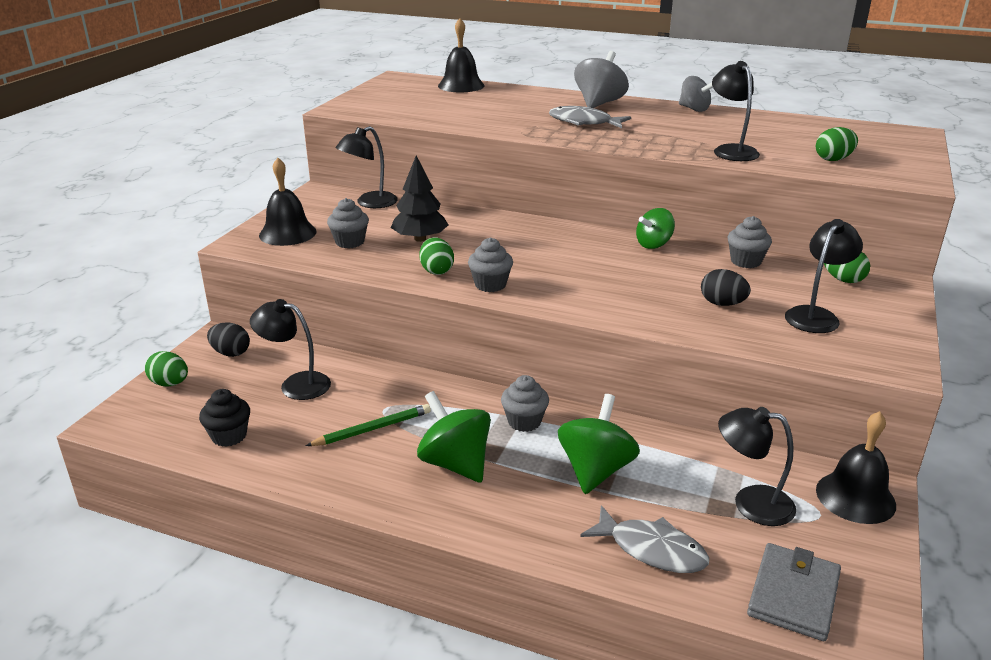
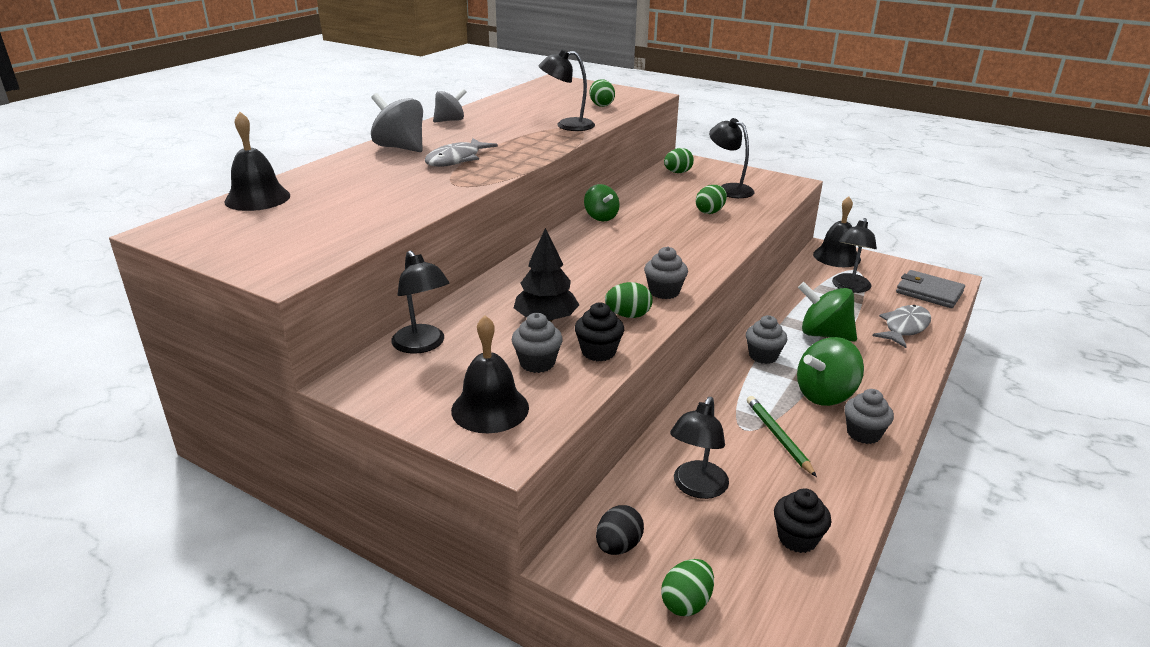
camera: 80 degrees left, 0 degrees up
(370, 263) = (598, 352): none -> black cupcake
(722, 304) = (710, 212): black egg -> green egg
(745, 261) = (642, 193): grey cupcake -> grey cupcake (863, 433)

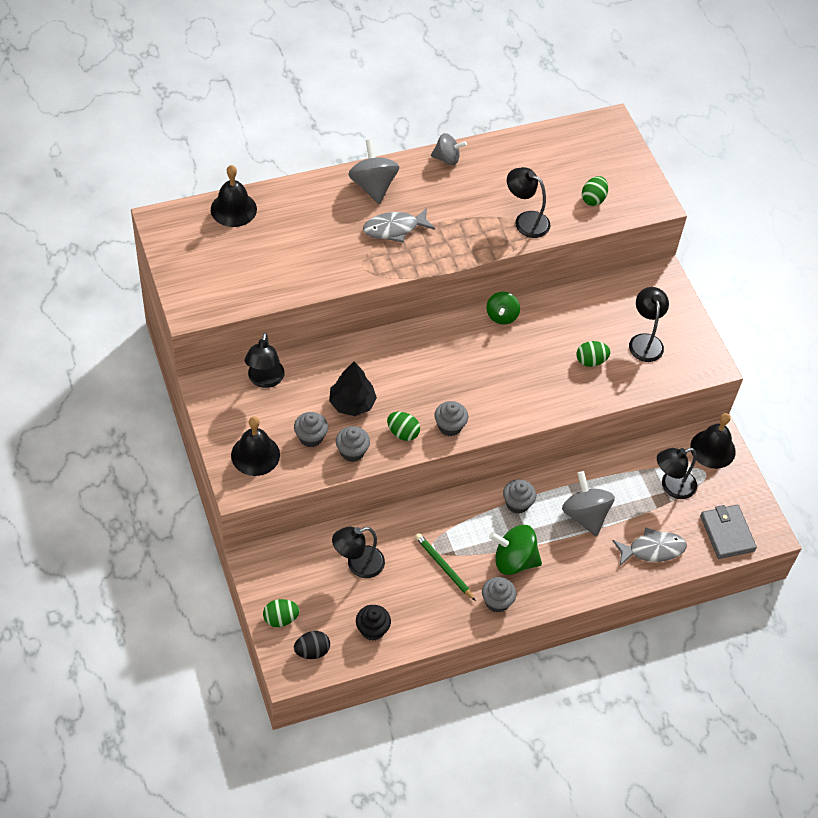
camera: 35 degrees right, 25 degrees up
(598, 352) = (352, 452): black cupcake -> grey cupcake
(618, 546) = (282, 568): black egg -> black egg (312, 651)
(677, 172) = (633, 291): green egg -> none
(778, 437) = (444, 567): green pencil -> green pencil turned 60 degrees counterclockwise
(824, 334) = (585, 515): green spinning top -> grey spinning top

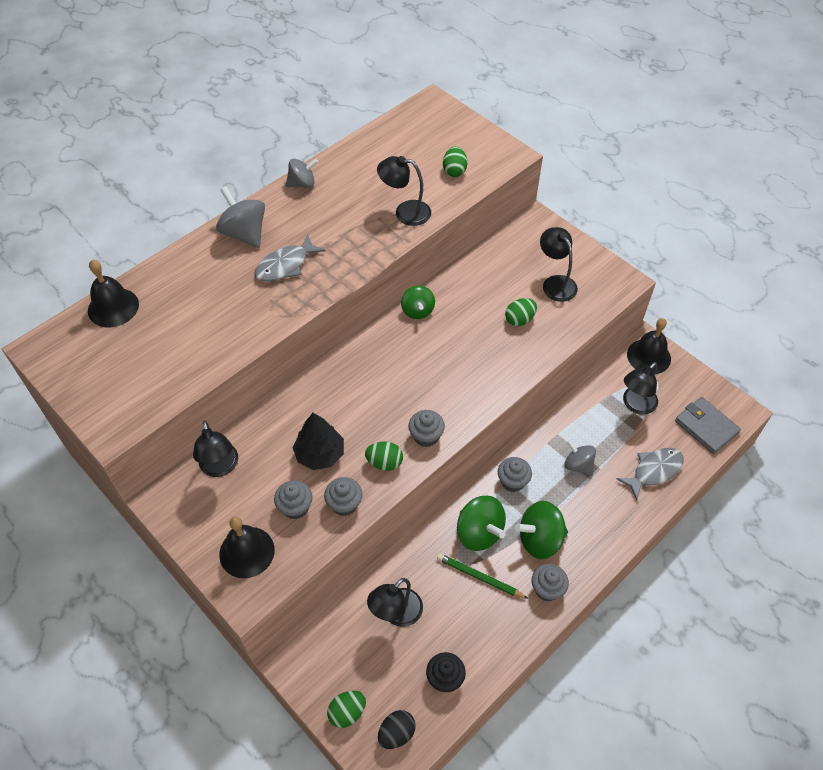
camera: 20 degrees left, 0 degrees up
(463, 532) = (479, 532): none -> green spinning top
(585, 515) = (578, 465): grey spinning top -> grey spinning top, size x0.65

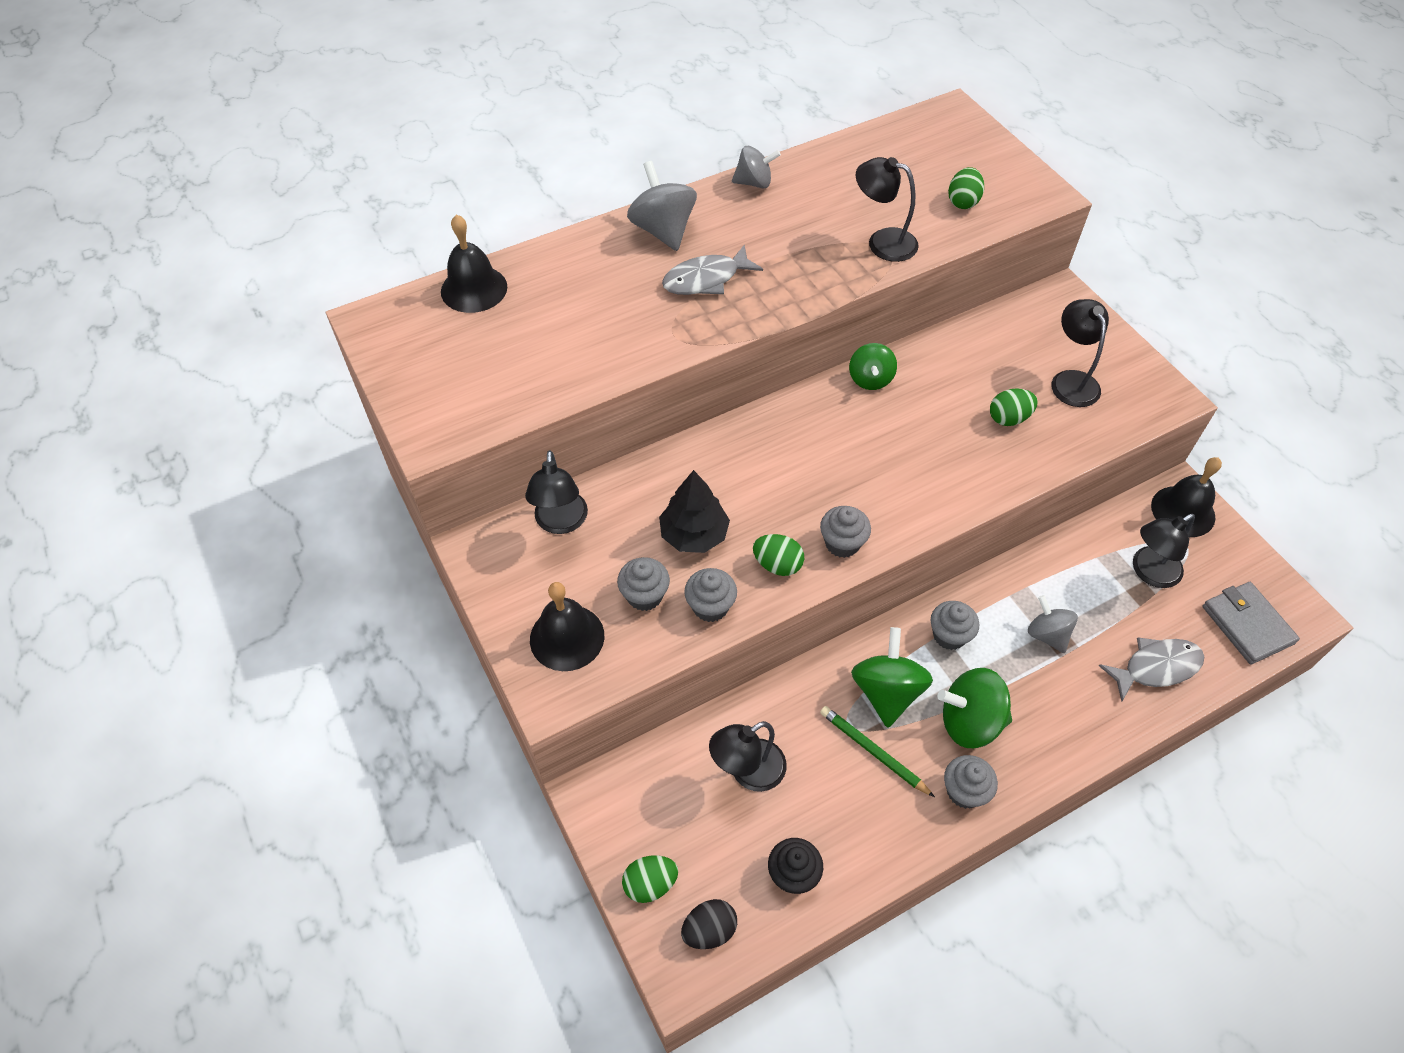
camera: 15 degrees right, 0 degrees up
(479, 532) = (886, 692): green spinning top -> green spinning top turned 150 degrees counterclockwise

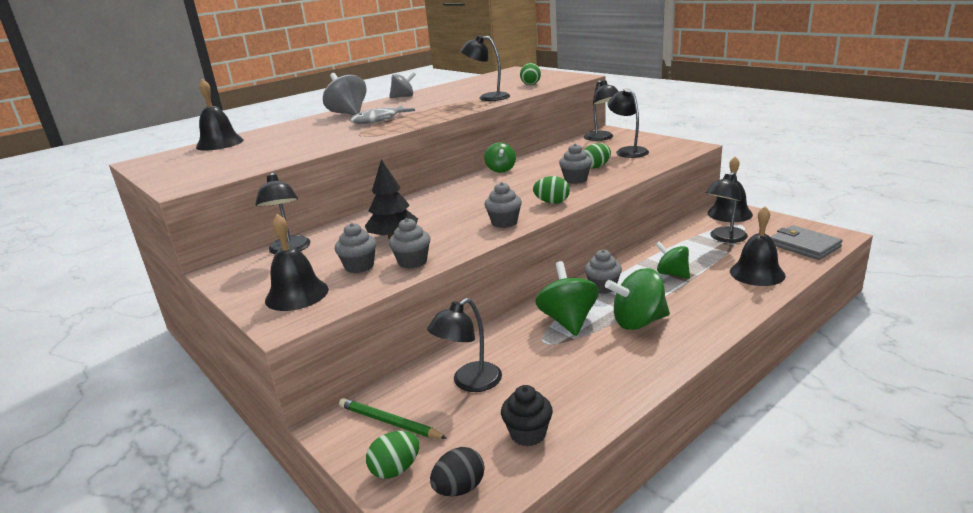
camera: 10 degrees left, 30 degrees down
(777, 565) = (459, 238): green egg -> green egg (552, 202)
(873, 751) = (570, 351): green pencil -> green pencil (389, 422)
(964, 791) = (652, 356): grey cupcake -> grey cupcake (575, 179)
(1046, 319) = (602, 138): none -> black lamp
(1047, 634) = (672, 274): grey spinning top -> green spinning top
(1156, 667) = (757, 273): grey fish -> black bell

